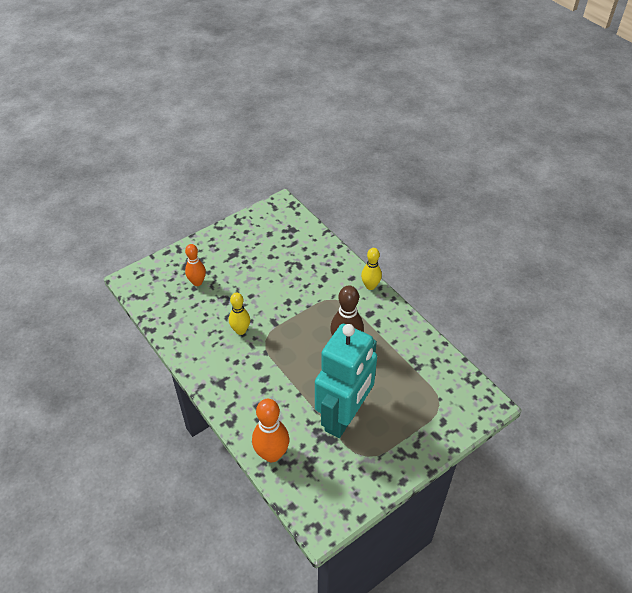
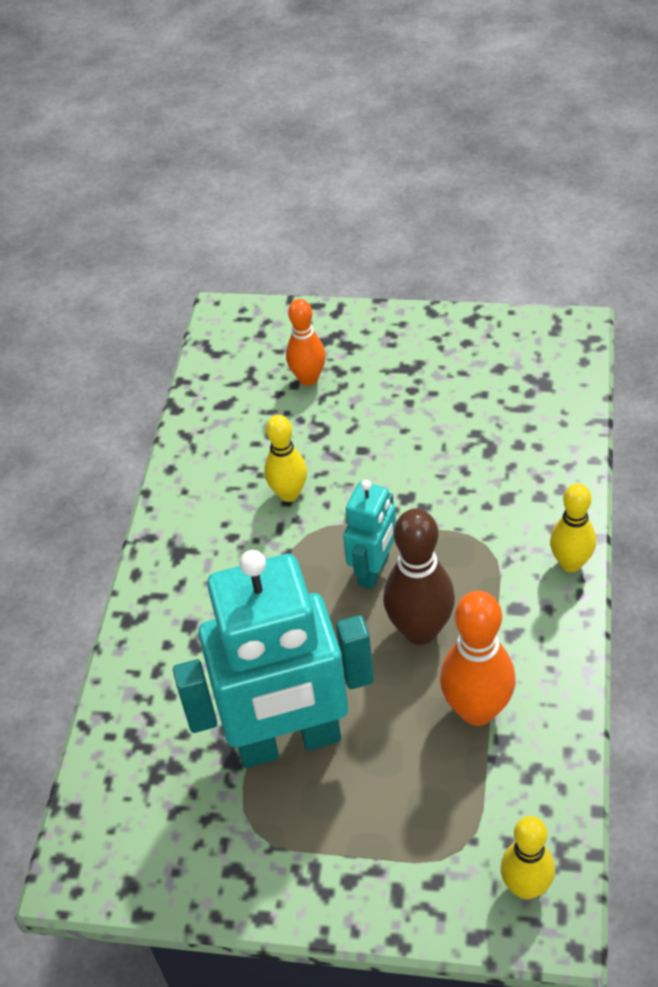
camera: 50 degrees right, 0 degrees up
(272, 454) = (130, 711): orange bowling pin -> orange bowling pin (477, 710)
(306, 335) = (374, 570): none -> turquoise robot
(471, 399) = (526, 887): none -> yellow bowling pin

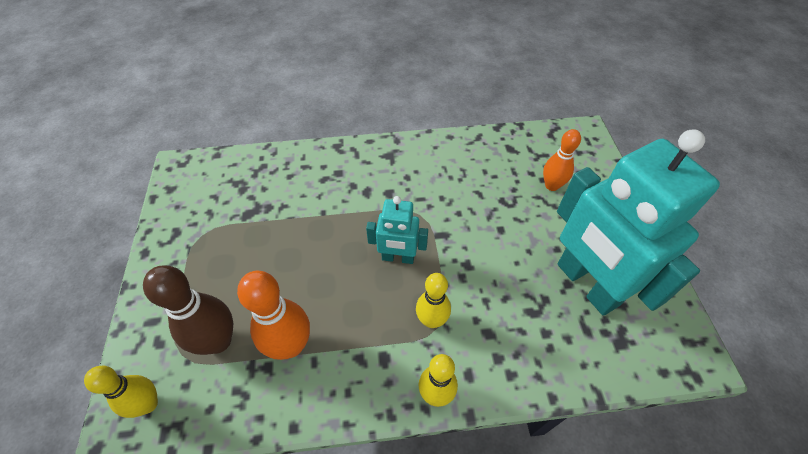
camera: 70 degrees right, 5 degrees up
(289, 494) = (449, 197): yellow bowling pin -> yellow bowling pin (431, 320)
(289, 741) = (260, 239): turquoise robot -> turquoise robot (586, 284)
(420, 630) = (353, 296): brown bowling pin -> brown bowling pin (218, 341)

